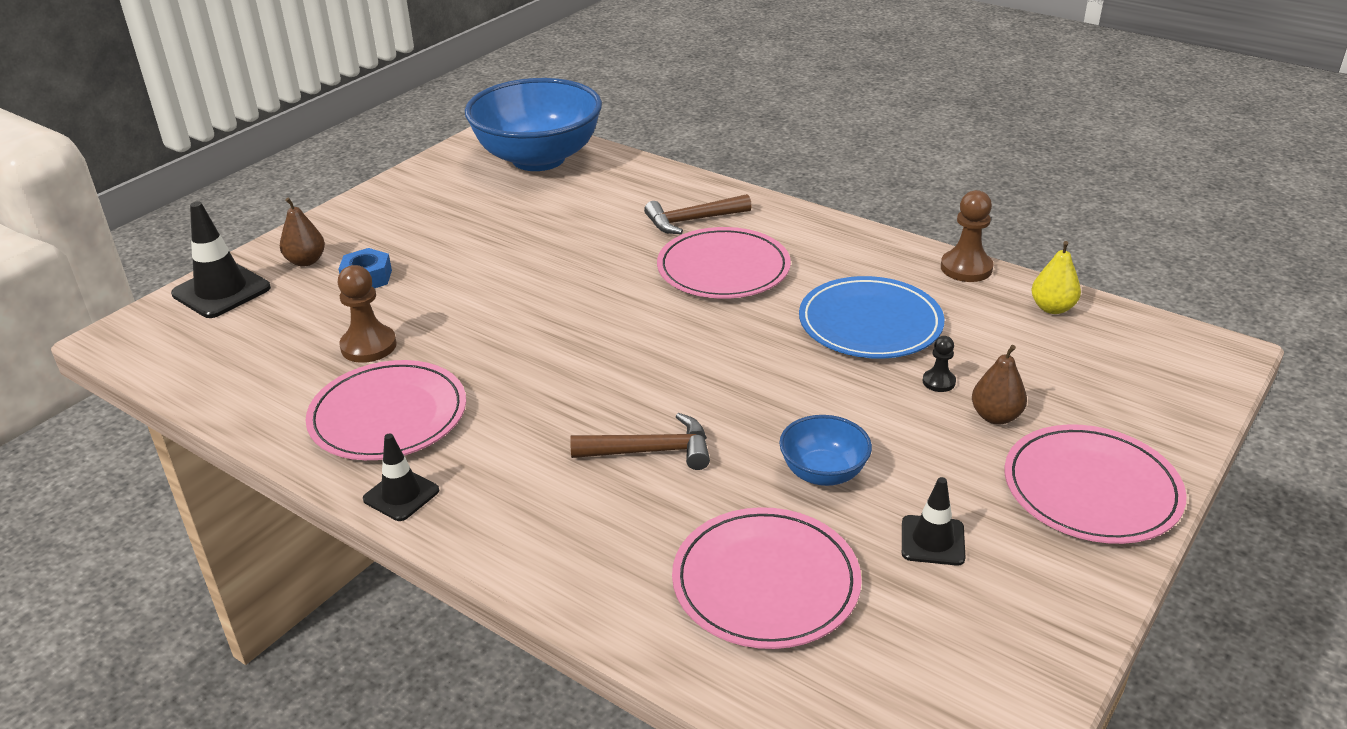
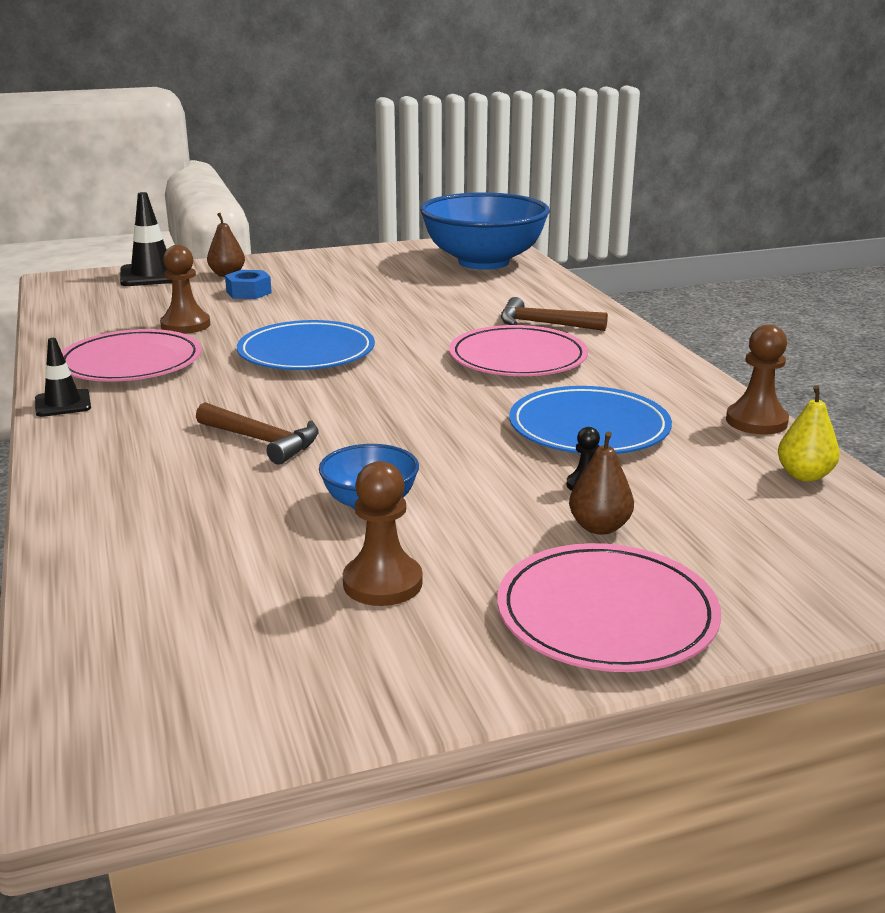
camera: 35 degrees right, 10 degrees down
(538, 333) = (306, 352): none -> blue plate
(765, 582) = (200, 548): pink plate -> none
(932, 541) = (382, 583): black traffic cone -> brown pawn

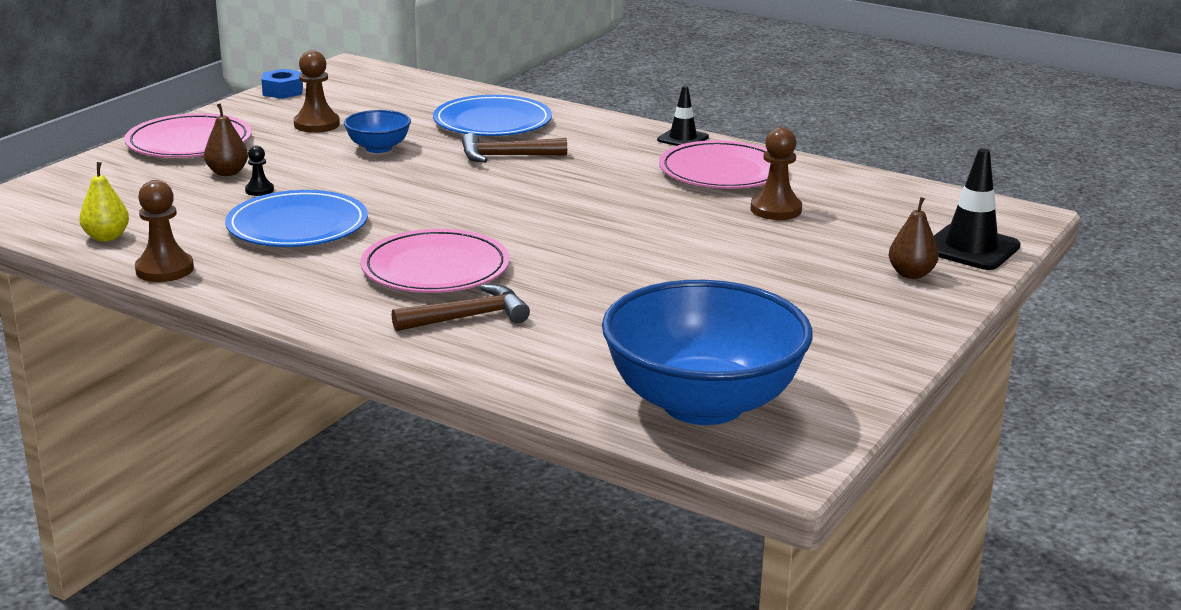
camera: 140 degrees right, 0 degrees up
(249, 292) = (826, 259): blue nut -> blue nut (283, 91)
(306, 352) = (620, 218): blue plate -> blue plate (492, 122)

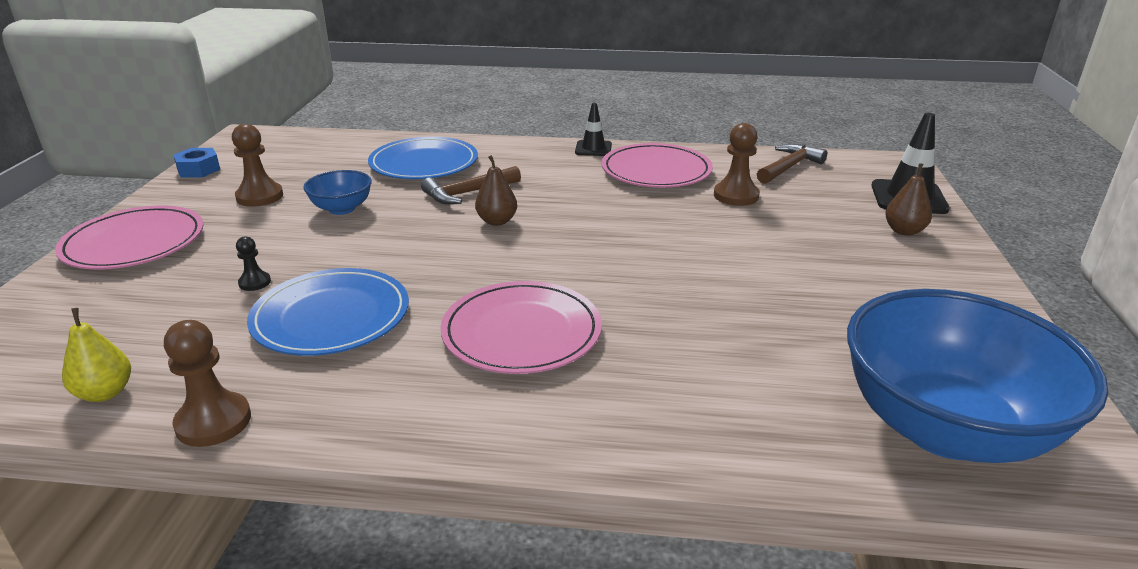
camera: 25 degrees left, 5 degrees up
(227, 173) = (203, 269): brown pear -> brown pear (497, 221)
(468, 317) = (614, 386): brown hammer -> brown hammer (789, 167)

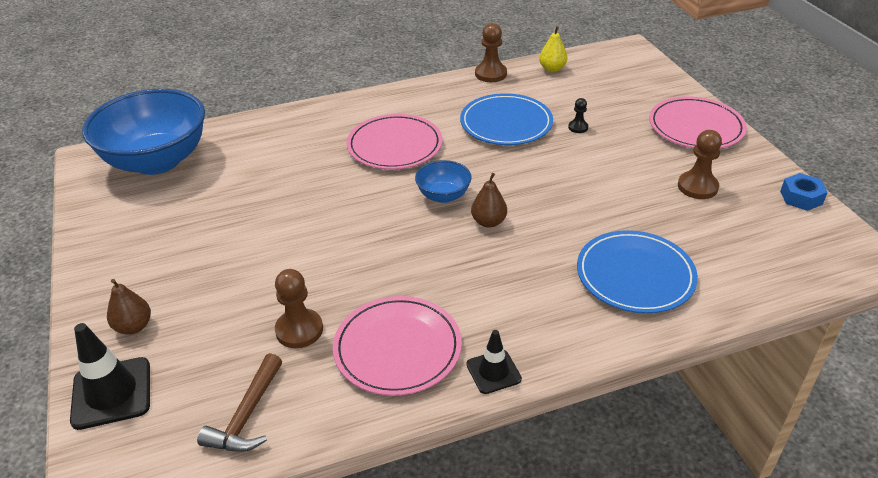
camera: 155 degrees right, 10 degrees up
(342, 209) = (618, 196): blue bowl -> blue bowl (443, 195)
(467, 193) = (546, 246): brown hammer -> none

